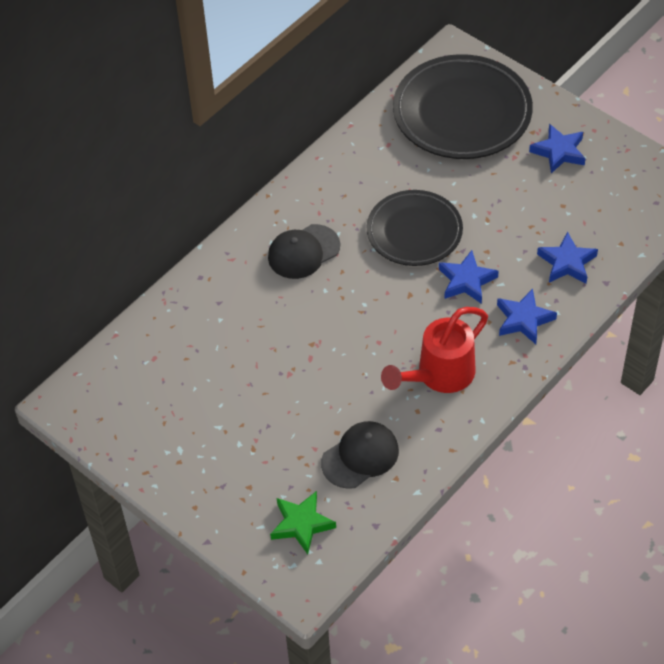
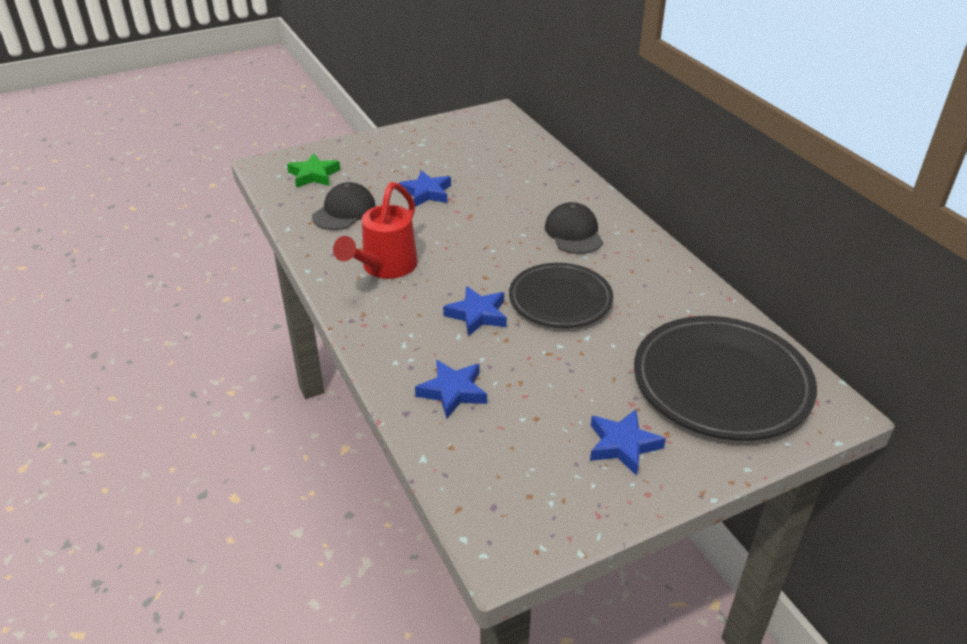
camera: 110 degrees right, 15 degrees down
(360, 456) = (344, 211): black cap -> black cap turned 135 degrees counterclockwise
(438, 376) = (384, 268): red watering can -> red watering can turned 135 degrees counterclockwise
(523, 319) = (404, 336): blue star -> blue star (426, 193)

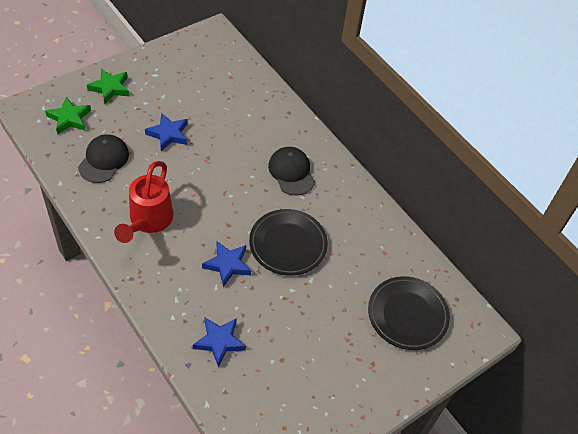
camera: 15 degrees left, 15 degrees up
(367, 152) = (110, 88): none -> green star
(623, 445) = (343, 377): blue star -> none
(721, 383) = (407, 315): black plate -> black plate, size x0.66

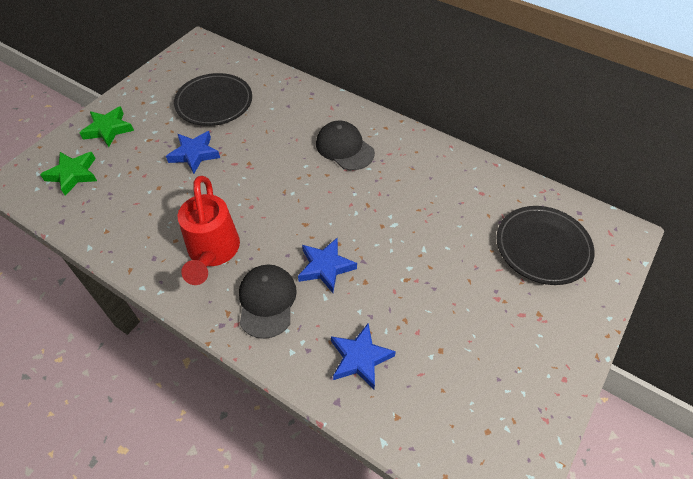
camera: 15 degrees left, 0 degrees up
(103, 160) = (132, 205): black cap -> black cap (267, 301)
(288, 244) = (379, 221): black plate -> black plate (214, 103)

